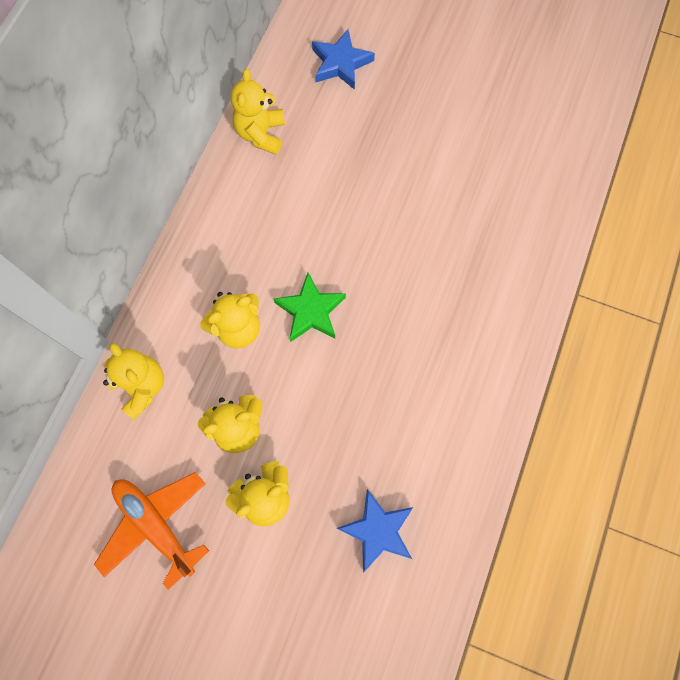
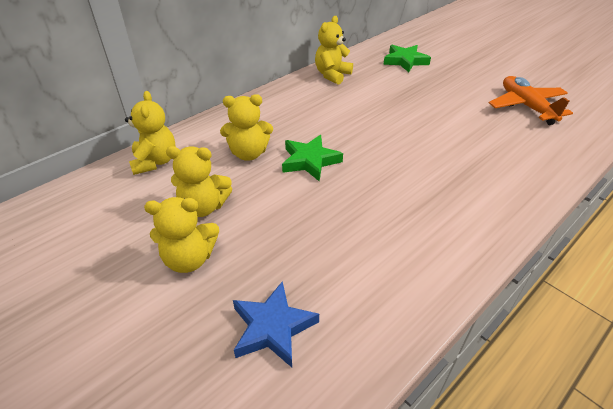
camera: 25 degrees right, 30 degrees down
(156, 525) = (88, 244): orange plane -> orange plane (526, 106)
(341, 63) = (405, 61): blue star -> green star

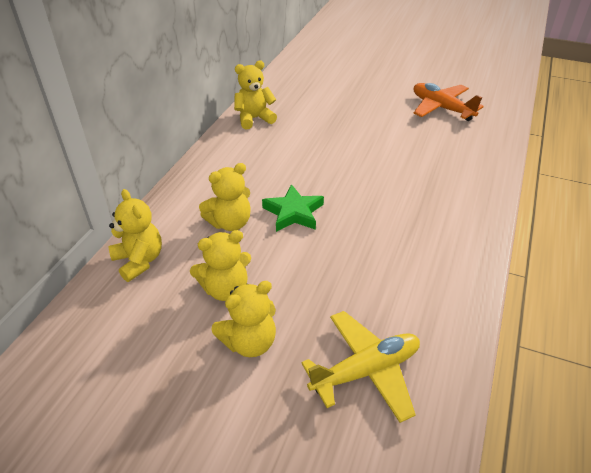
camera: 25 degrees left, 0 degrees up
(273, 327) = (365, 371): blue star -> yellow plane
(332, 75) = (254, 119): yellow teddy bear -> yellow teddy bear turned 60 degrees clockwise
(405, 61) = (313, 87): green star -> none

